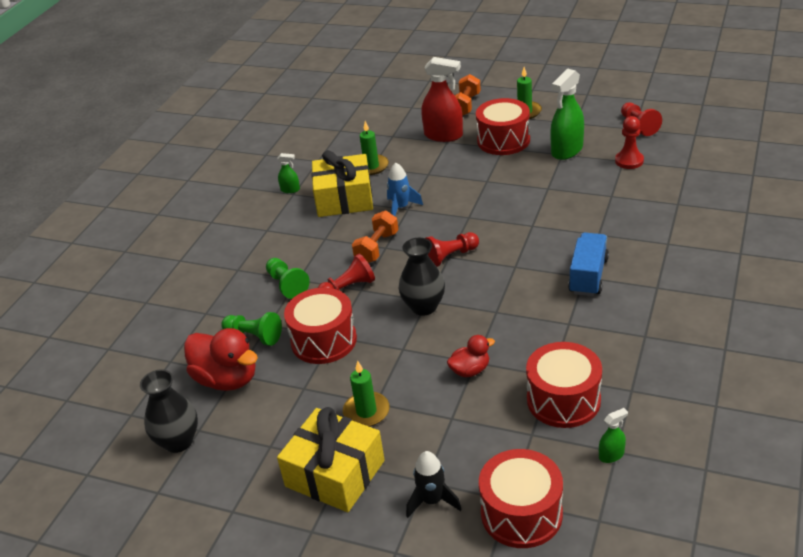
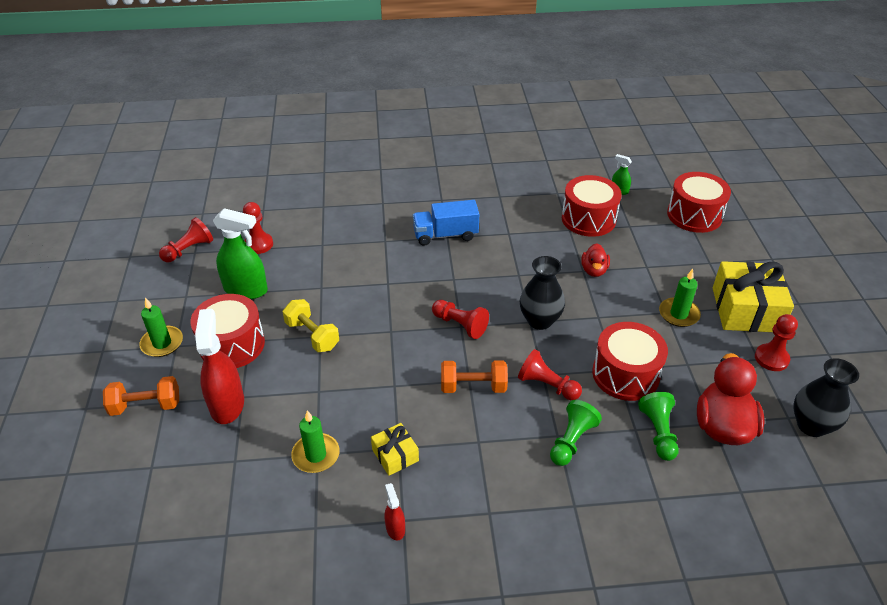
camera: 120 degrees left, 5 degrees up
(263, 457) = (771, 358): none -> red pawn
(290, 190) = (395, 528): green spray bottle -> red spray bottle
(344, 199) = (395, 455): yellow gift -> yellow gift, size x0.50
(401, 208) = (394, 392): blue rocket -> none
(432, 501) = (721, 254): black rocket -> none
(470, 370) = (594, 270): red duck -> red duck turned 120 degrees counterclockwise
(489, 177) = (312, 335): none -> yellow dumbbell

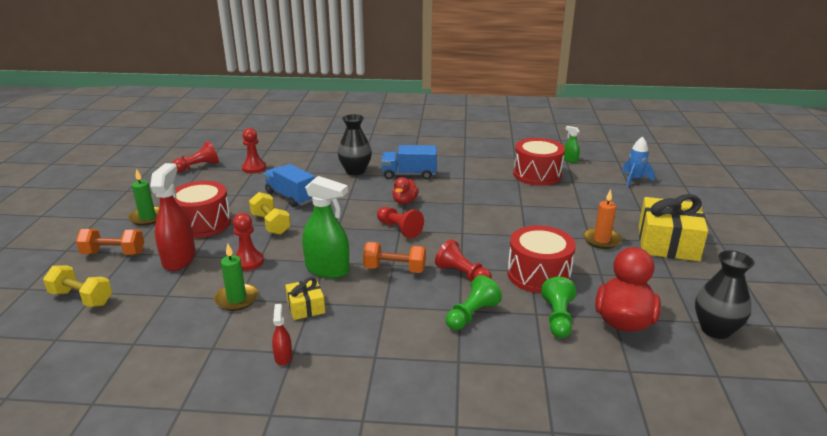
camera: 10 degrees right, 15 degrees down
(138, 479) = (81, 298): none -> yellow dumbbell
(246, 290) = (230, 193): green spray bottle -> green spray bottle (327, 269)
(320, 288) = (290, 197): none -> blue truck
(539, 320) = (471, 233): black vase -> black vase (355, 171)
(594, 270) = (531, 206): red duck -> red duck (404, 201)
(678, 314) = (601, 240): green candle -> orange candle
(694, 215) = (634, 179): red drum -> blue rocket
(771, 358) = (685, 278): red pawn -> red pawn (248, 262)

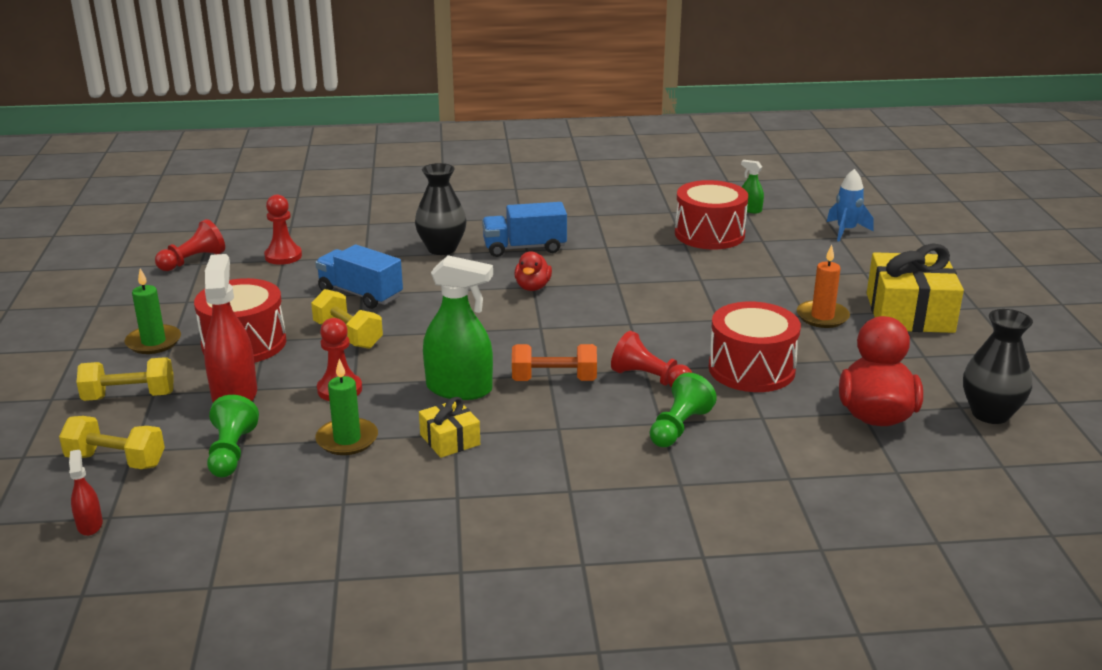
camera: 10 degrees left, 0 degrees up
(113, 253) = (129, 396): orange dumbbell -> yellow dumbbell
(283, 357) = (447, 504): red spray bottle -> red spray bottle (90, 525)
(399, 229) = (539, 326): red pawn -> none
(558, 318) = (792, 420): green pawn -> green pawn (231, 452)

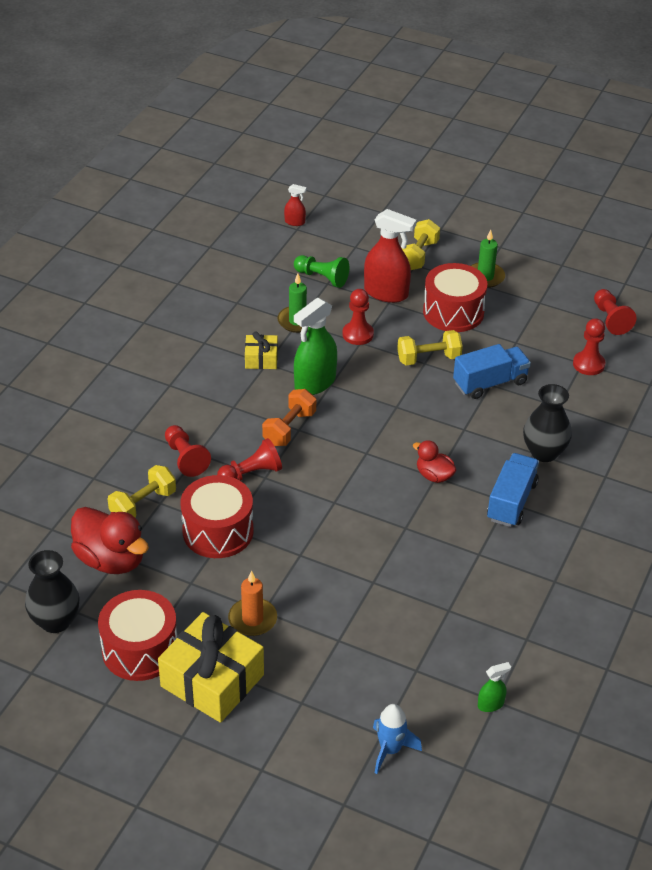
camera: 120 degrees right, 15 degrees up
(116, 461) = (349, 239): yellow dumbbell -> yellow dumbbell (143, 504)
(679, 427) = (185, 458): green pawn -> red pawn
(709, 234) = (455, 638): red drum -> red drum (140, 650)

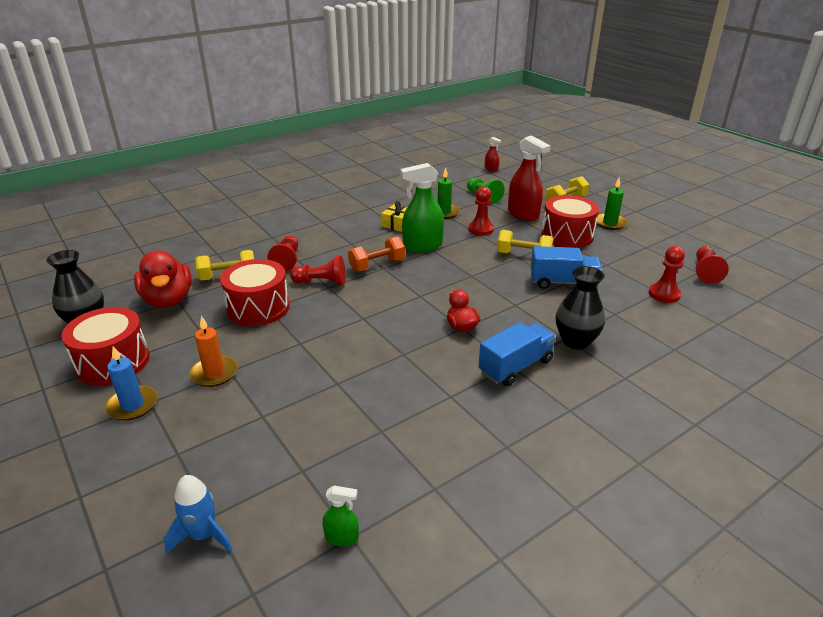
camera: 30 degrees right, 10 degrees down
(212, 680) = (132, 405): yellow gift -> blue candle

